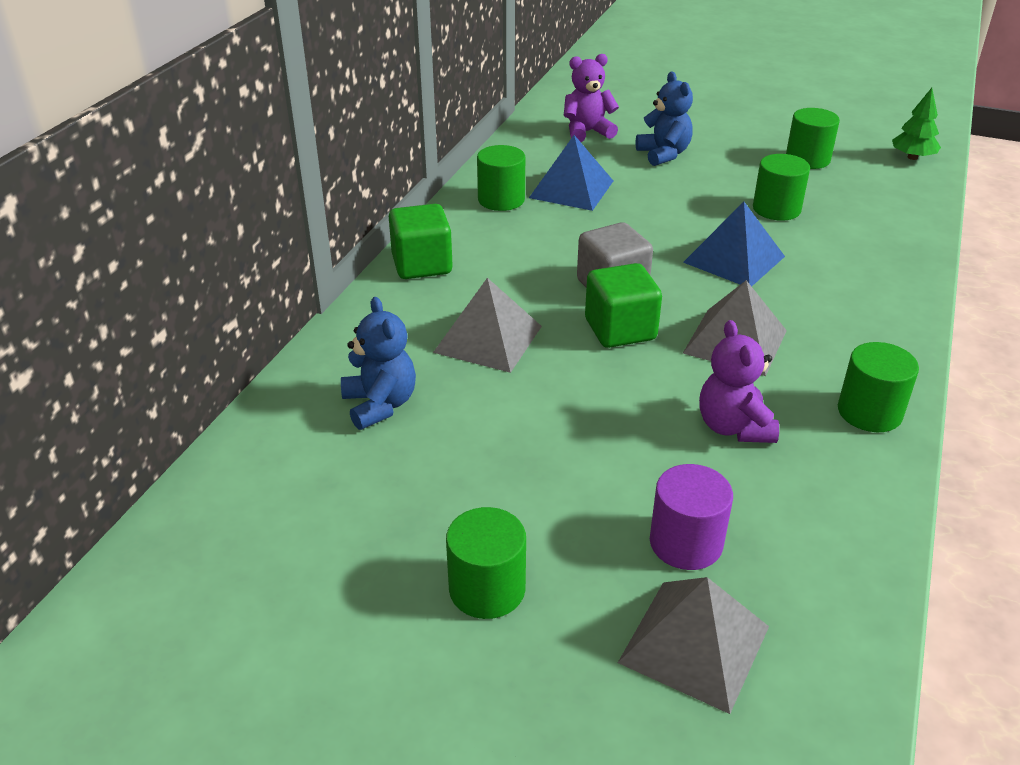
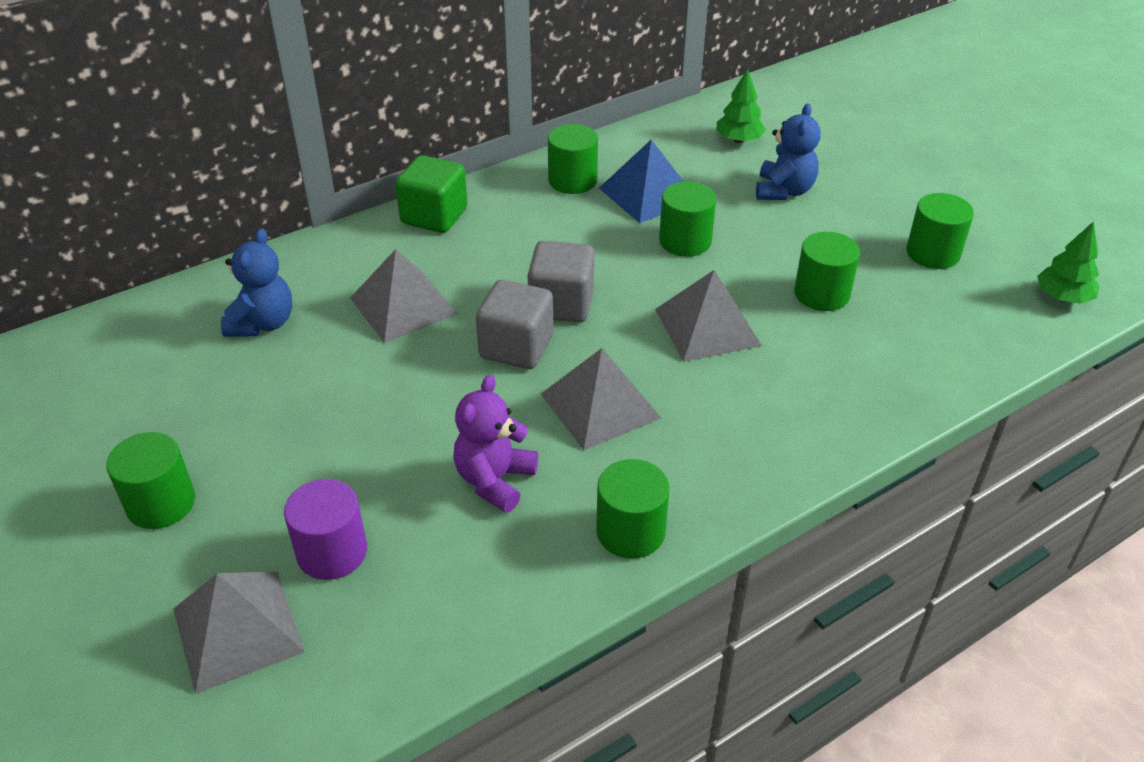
camera: 35 degrees right, 5 degrees up
(587, 132) = (739, 140): purple teddy bear -> green tree
(620, 329) = (516, 347): green cube -> grey cube
(641, 210) = (685, 241): none -> green cylinder
(734, 259) = (707, 327): blue pyramid -> grey pyramid

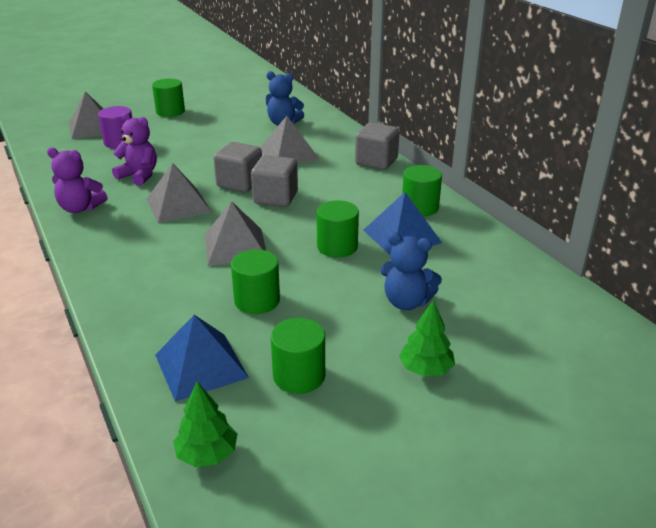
camera: 95 degrees right, 10 degrees down
(434, 216) = (376, 162): green cube -> grey cube
(630, 531) = (80, 208): green cylinder -> purple teddy bear
(739, 140) = (492, 288): green tree -> green tree (426, 369)
(952, 320) = (201, 366): none -> blue pyramid

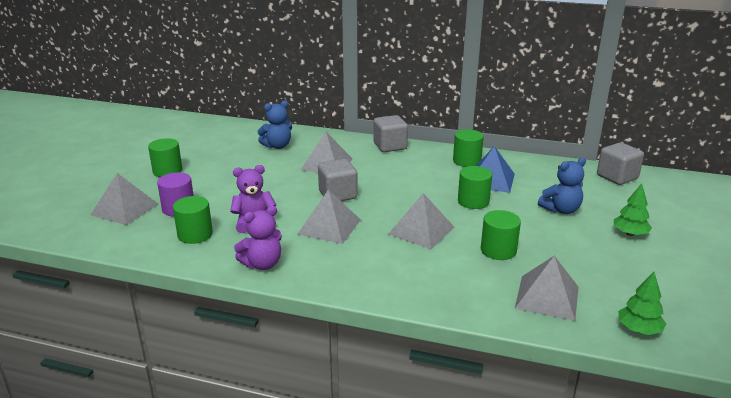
camera: 45 degrees left, 5 degrees down
(201, 366) = (547, 297): blue pyramid -> grey pyramid
(275, 198) = (380, 192): grey cube -> grey cube (617, 177)
(299, 376) = (594, 270): green cylinder -> green cylinder (195, 235)

